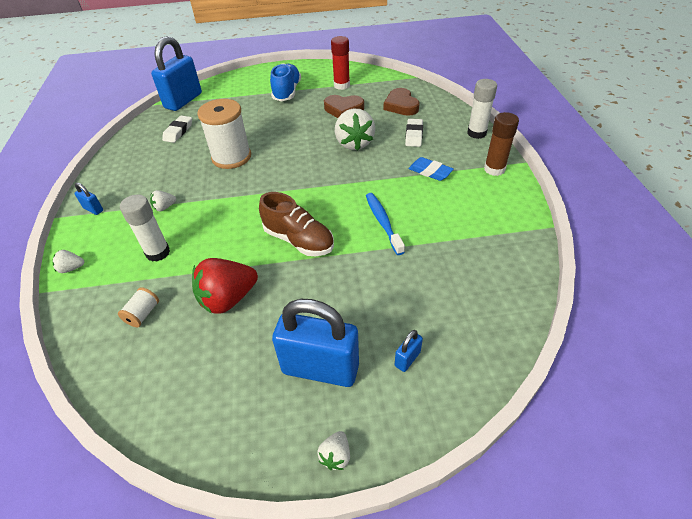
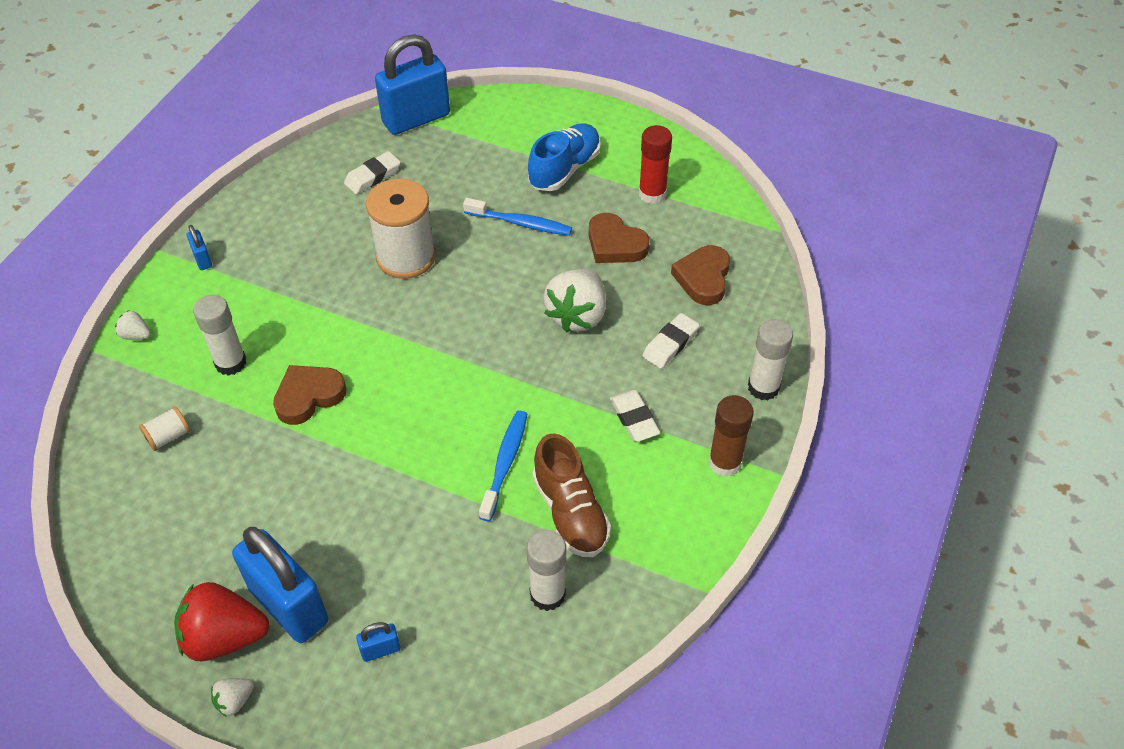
camera: 30 degrees right, 5 degrees up
(165, 207) = (278, 299): white strawberry -> none
(228, 246) = (308, 396): none -> brown heart
(228, 299) = (260, 467): red strawberry -> red strawberry (224, 637)
(285, 120) = (521, 223): none -> blue toothbrush
(299, 240) = (389, 433): brown shoe -> brown shoe (570, 512)
(430, 172) = (634, 419): blue eraser -> white eraser
(473, 272) = (547, 594): none -> white glue stick

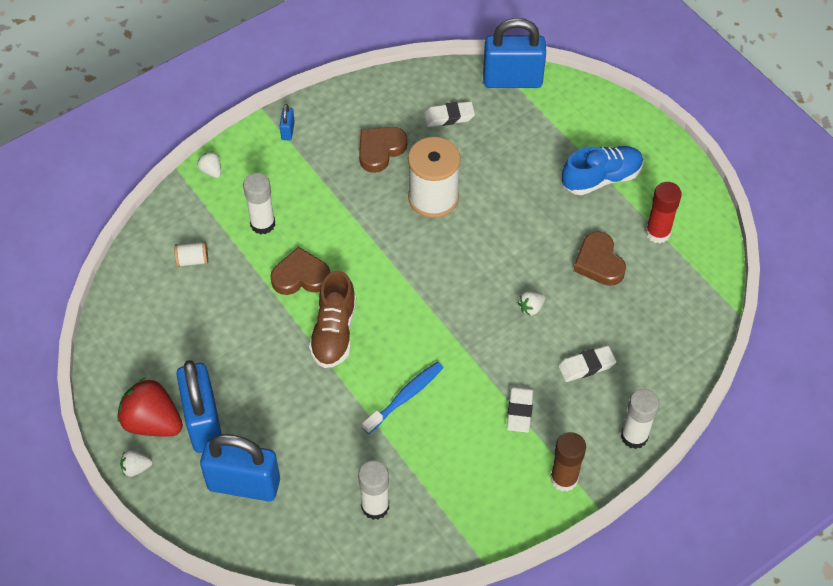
camera: 30 degrees right, 5 degrees up
(381, 650) = (244, 484): blue padlock -> blue padlock, size x2.41
(521, 223) = (537, 210): blue toothbrush -> none
(570, 512) = (428, 457): brown shoe -> brown shoe (334, 332)
(577, 315) = (531, 308): white strawberry -> white strawberry, size x0.46
(703, 278) = (649, 324): brown heart -> brown heart (380, 150)

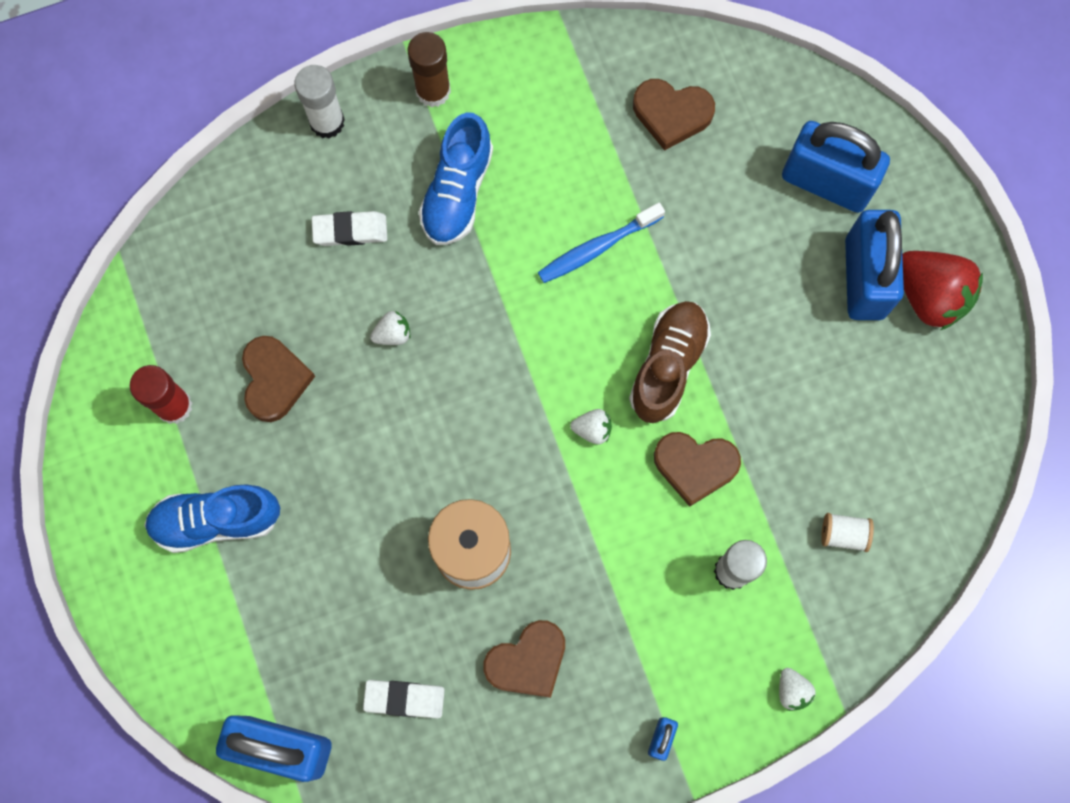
camera: 165 degrees left, 20 degrees up
(136, 468) = (958, 237): white strawberry -> white strawberry (592, 429)
(375, 506) = (671, 114): white glue stick -> brown heart
(519, 411) = (457, 191): white eraser -> blue shoe

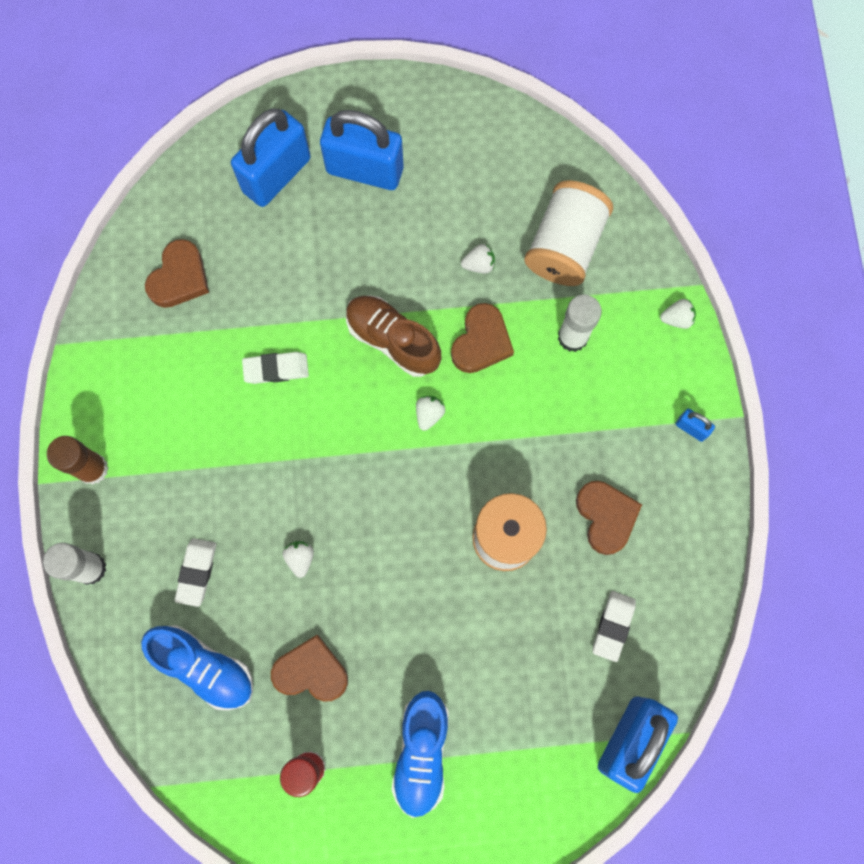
camera: 75 degrees left, 0 degrees up
(457, 191) = (190, 471): blue shoe -> blue shoe (204, 667)
(597, 248) = (276, 369): blue toothbrush -> white eraser
(788, 439) = (479, 264): none -> white strawberry
(844, 534) = (565, 245): white spool -> white spool, size x2.28
(930, 295) = (393, 126): red strawberry -> none

